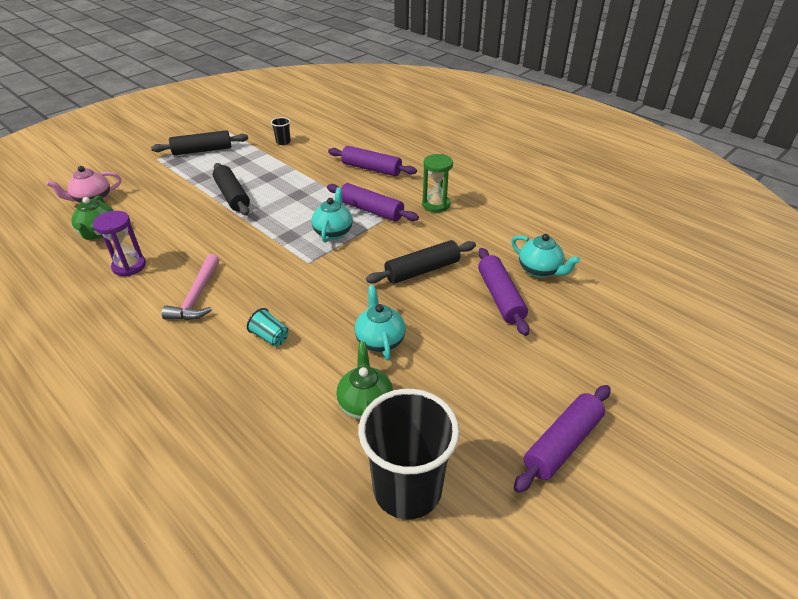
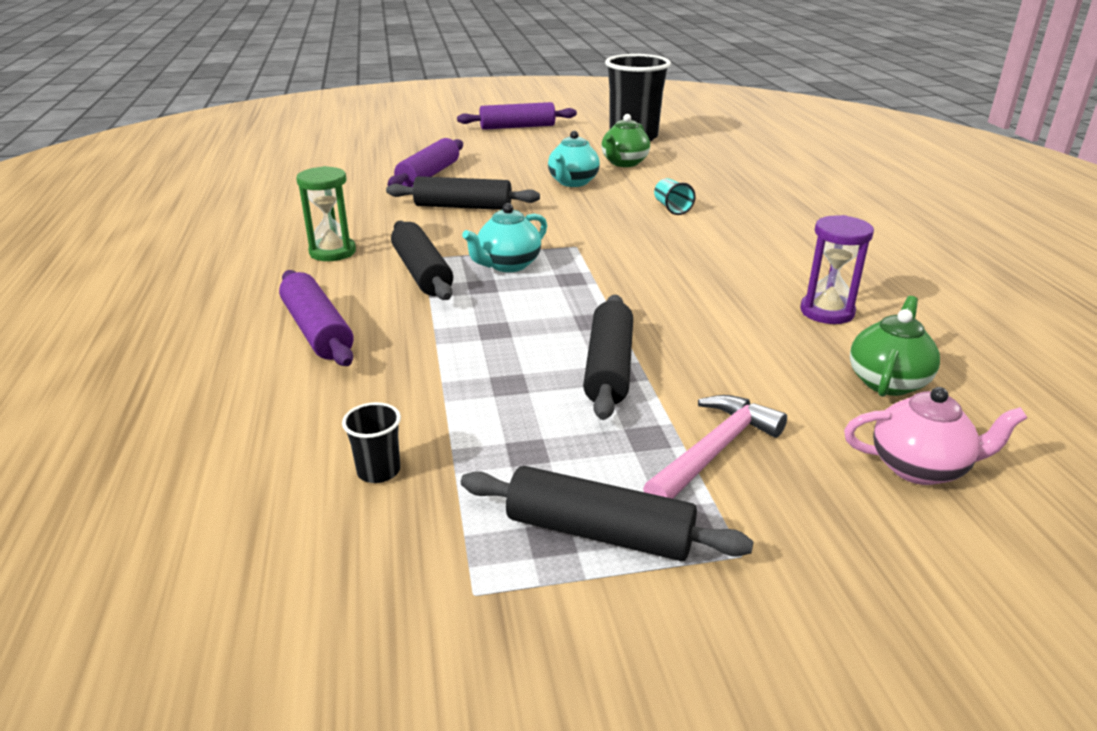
camera: 145 degrees left, 10 degrees down
(197, 296) = (736, 255): pink hammer -> pink hammer (714, 451)
(371, 210) = (422, 273): purple rolling pin -> black rolling pin
(540, 270) = (358, 178): turquoise teapot -> none

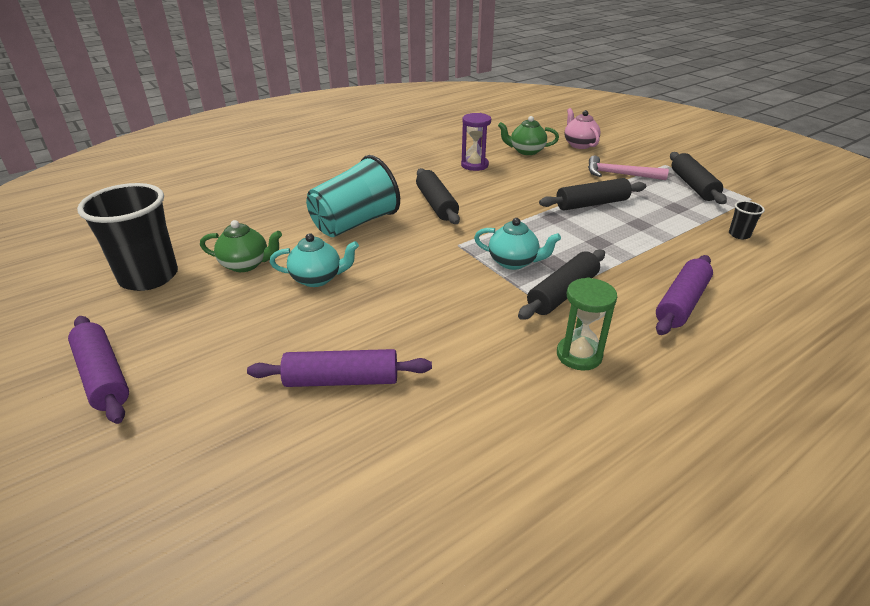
camera: 115 degrees left, 5 degrees up
(463, 207) = (420, 320): black rolling pin -> black rolling pin (436, 204)
(671, 208) = (355, 223): turquoise cup -> turquoise cup, size x2.44

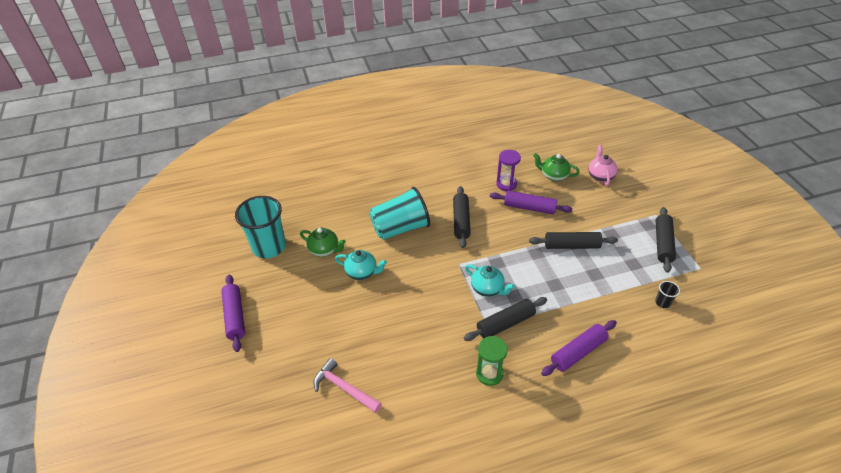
camera: 20 degrees right, 10 degrees up
(149, 277) = (269, 247): black cup -> turquoise cup
(342, 380) = (351, 353): purple rolling pin -> purple rolling pin (529, 208)
(619, 174) = (612, 218): pink hammer -> pink hammer (344, 388)

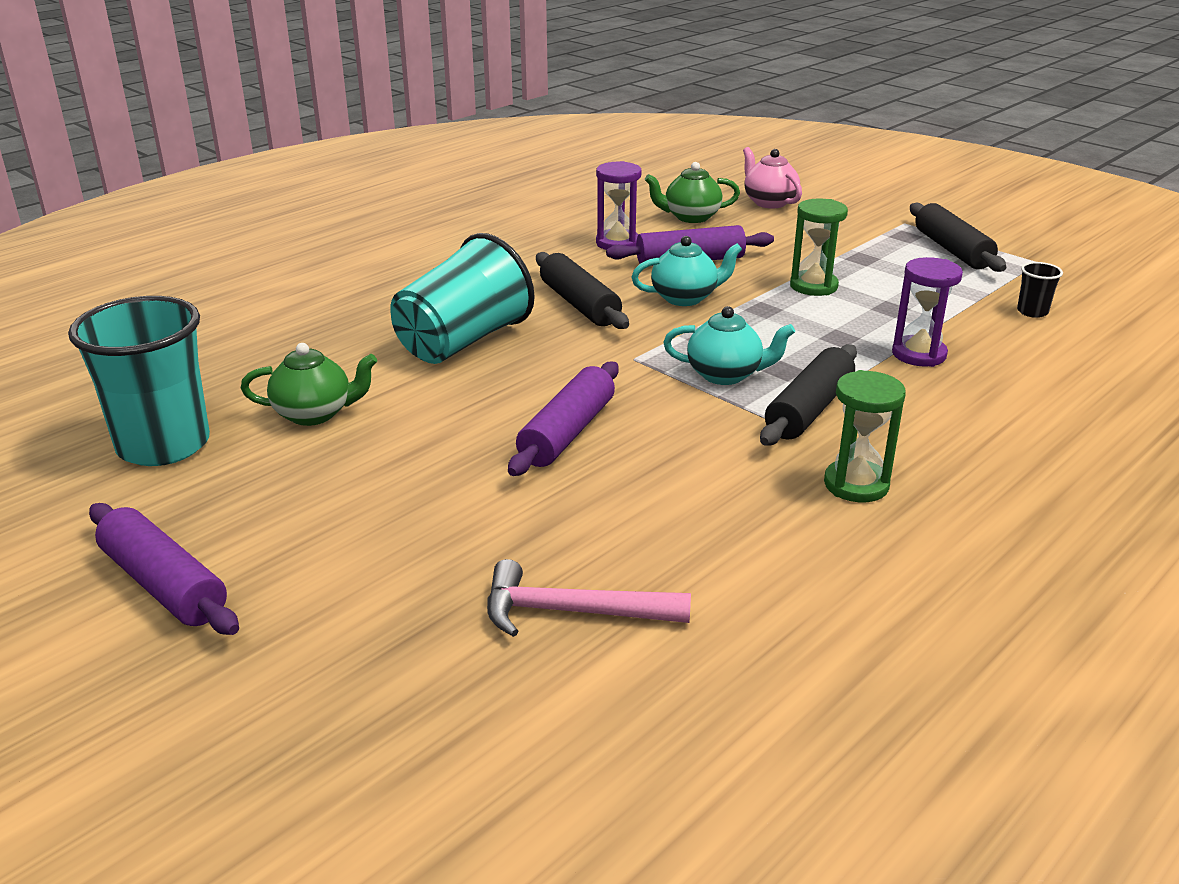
camera: 30 degrees left, 15 degrees down
(362, 272) = (438, 423): turquoise teapot -> turquoise teapot (685, 298)
(571, 245) = (813, 286): black rolling pin -> green hourglass
(578, 352) = (976, 407): purple rolling pin -> purple rolling pin (567, 433)
(581, 309) = (919, 354): none -> purple hourglass

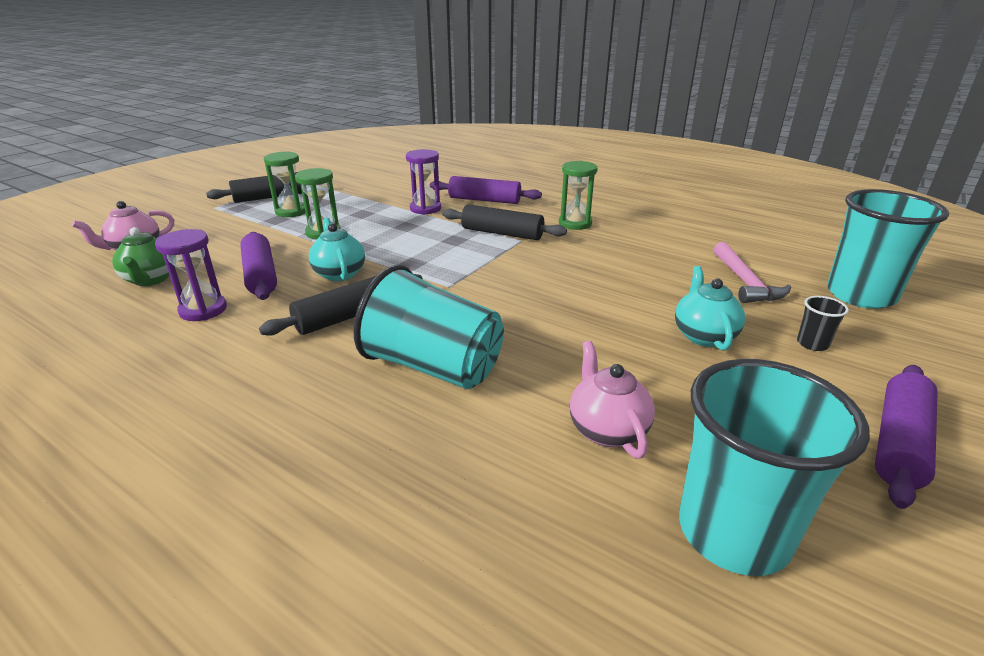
camera: 100 degrees left, 0 degrees up
(315, 414) = (607, 429): green teapot -> pink teapot
(476, 744) = (860, 295): none -> turquoise cup
(567, 433) = (568, 300): purple rolling pin -> purple rolling pin (484, 200)
(725, 375) = (466, 255): turquoise teapot -> turquoise teapot (703, 335)
(893, 265) = (291, 211): none -> green hourglass
(1032, 312) = (367, 185): black cup -> black cup (812, 344)

